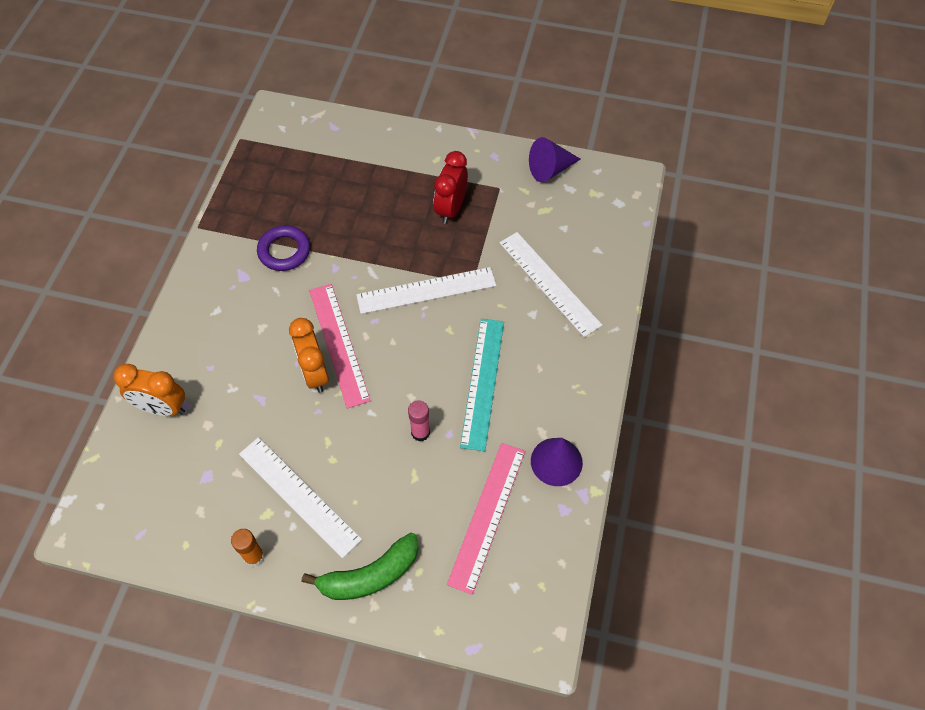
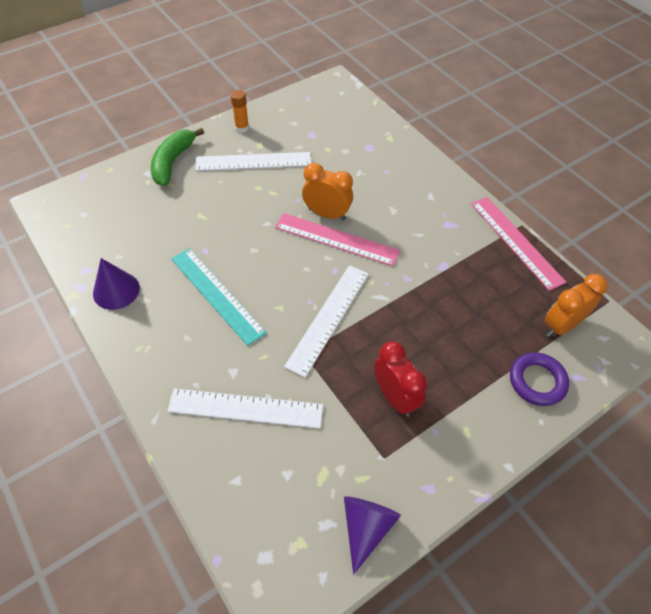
camera: 130 degrees right, 5 degrees down
(162, 408) = (378, 139): orange clock -> orange clock (561, 325)
(284, 251) = (452, 258): purple ring -> purple ring (537, 381)
(420, 432) = (223, 237): pink glue stick -> none
(487, 515) = (134, 231): pink ruler -> pink ruler (516, 241)

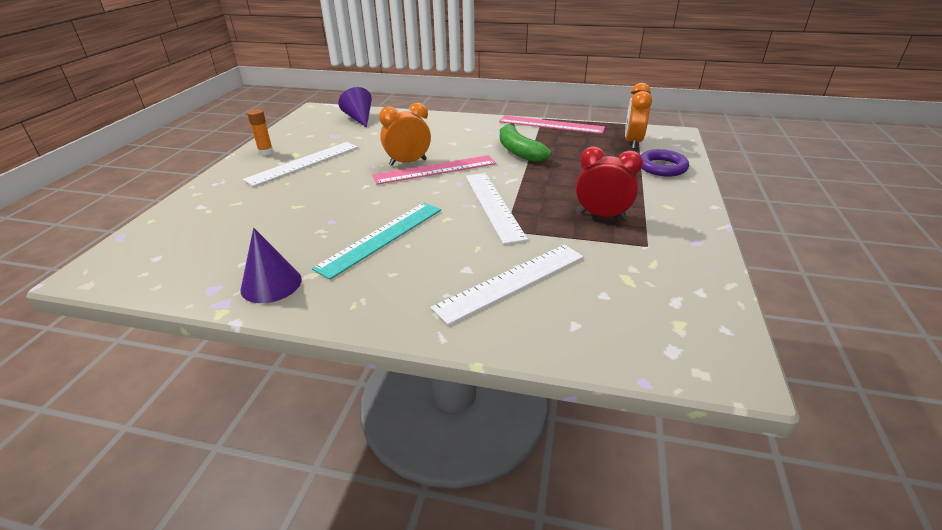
camera: 40 degrees left, 20 degrees down
(173, 162) = (221, 191): green banana -> green banana (518, 151)
(217, 294) = (382, 237): turquoise ruler -> turquoise ruler turned 60 degrees counterclockwise
(366, 527) = (700, 284): purple cone -> purple cone (359, 118)

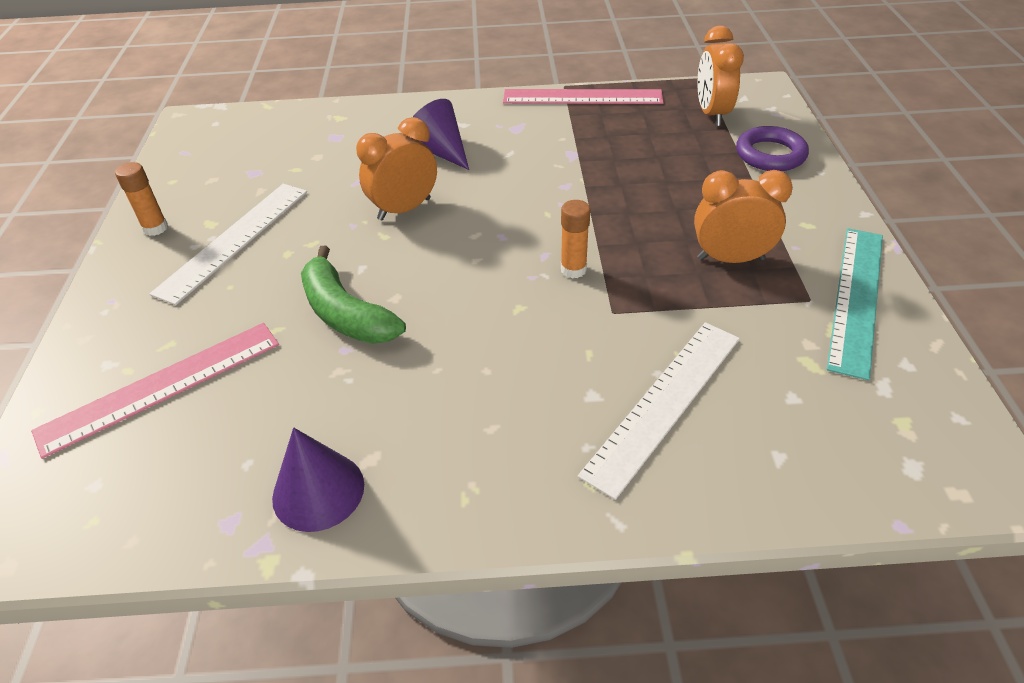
camera: 15 degrees left, 10 degrees up
(359, 118) = (277, 130): purple cone -> purple cone (440, 151)
(382, 237) = (441, 364): turquoise ruler -> turquoise ruler (856, 298)
(435, 170) = (453, 216): pink ruler -> pink ruler (161, 386)
(493, 205) = (573, 269): white ruler -> orange glue stick
(518, 151) = (560, 157): green banana -> green banana (346, 313)
(602, 215) = (730, 259): red clock -> orange clock

